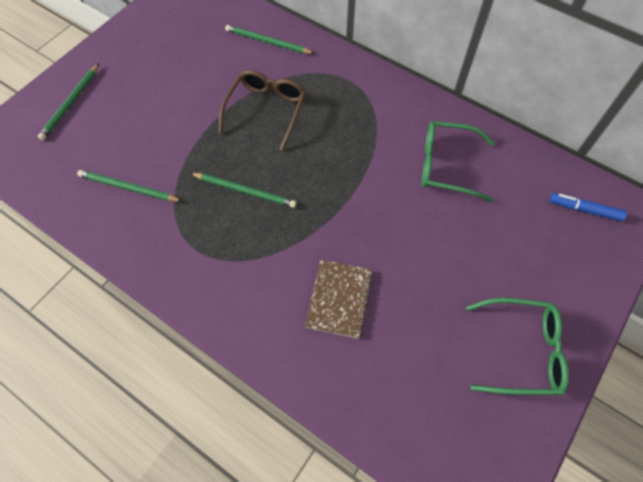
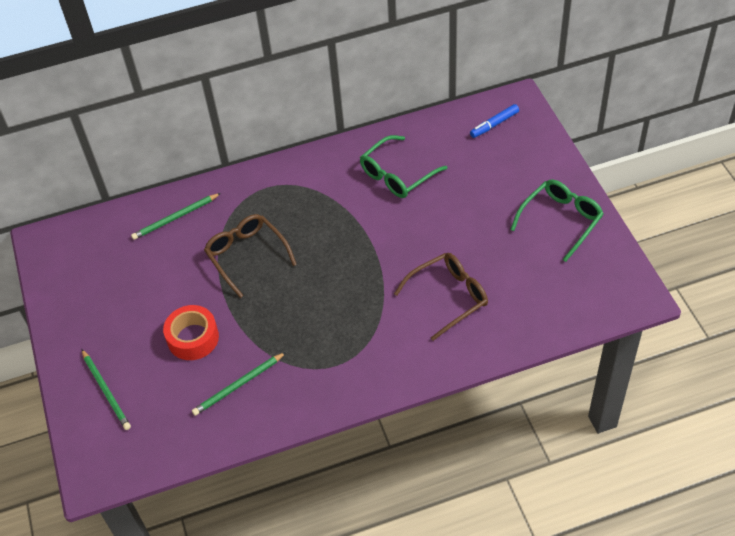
camera: 50 degrees left, 10 degrees down
(156, 127) = (193, 338): none -> red tape
(245, 191) = (311, 308): green pencil -> none
(339, 299) = (448, 297): brown notebook -> brown glasses

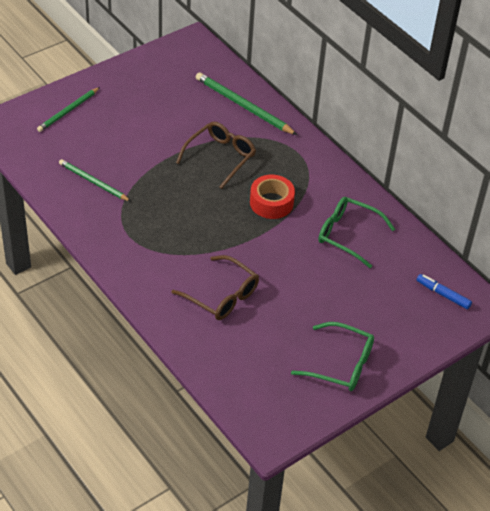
camera: 65 degrees right, 5 degrees down
(175, 218) = (243, 106): green pencil -> green pencil, size x1.52
(193, 338) = (129, 145): red tape -> red tape (271, 202)

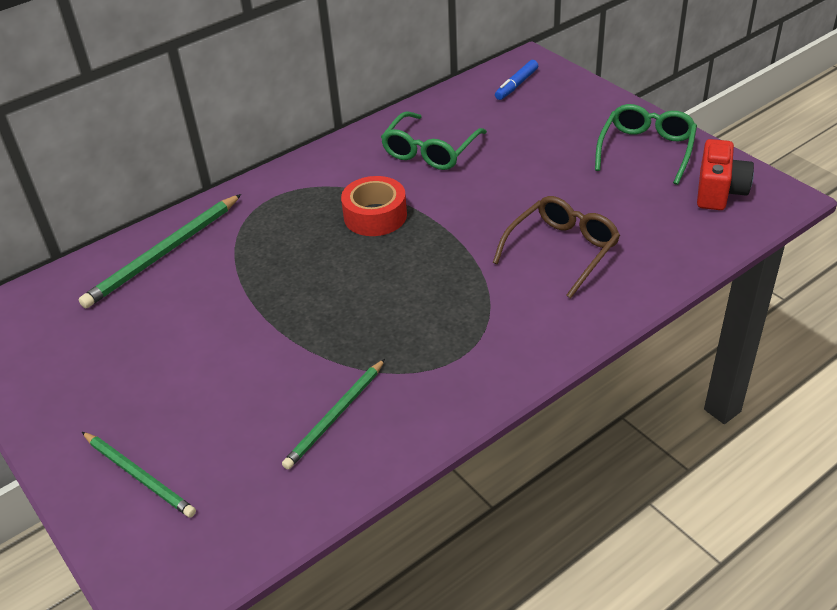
camera: 85 degrees left, 5 degrees down
(220, 157) = (279, 270): brown glasses -> none
(281, 399) = (719, 192): none -> red camera

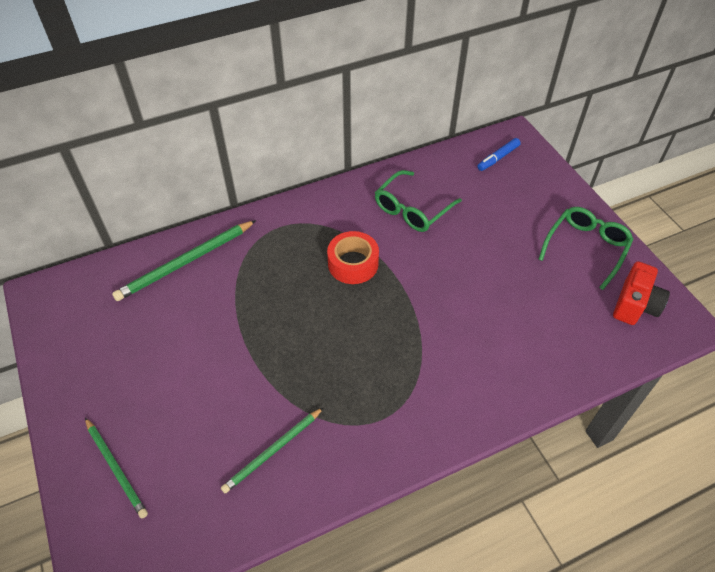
camera: 10 degrees right, 10 degrees up
(561, 251) = (490, 334): brown glasses -> none

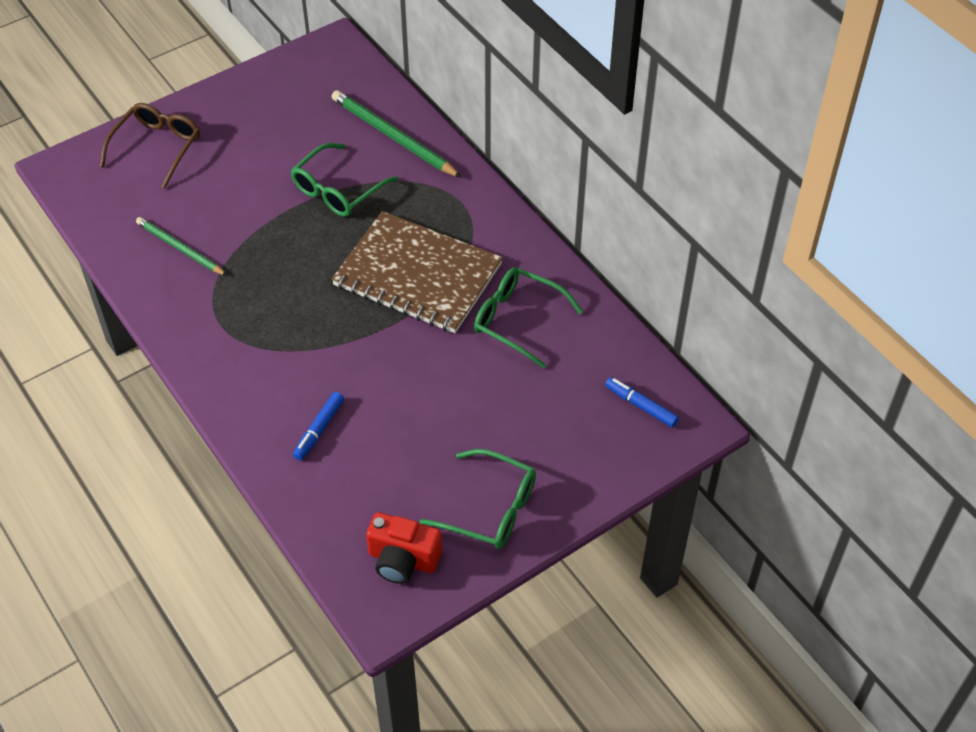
camera: 80 degrees right, 0 degrees up
(116, 468) = (157, 148): green pencil -> brown glasses
(237, 309) = (338, 190): none -> green glasses
(353, 264) = (418, 275): red tape -> brown notebook
(510, 349) = (319, 430): none -> blue marker

